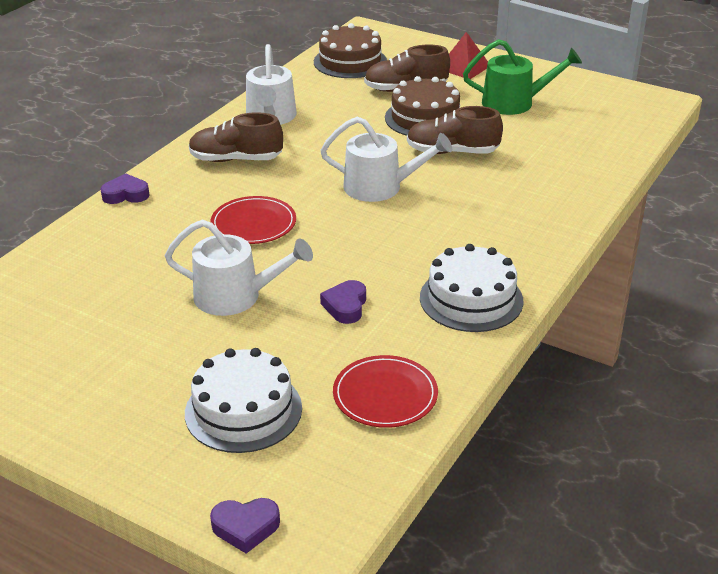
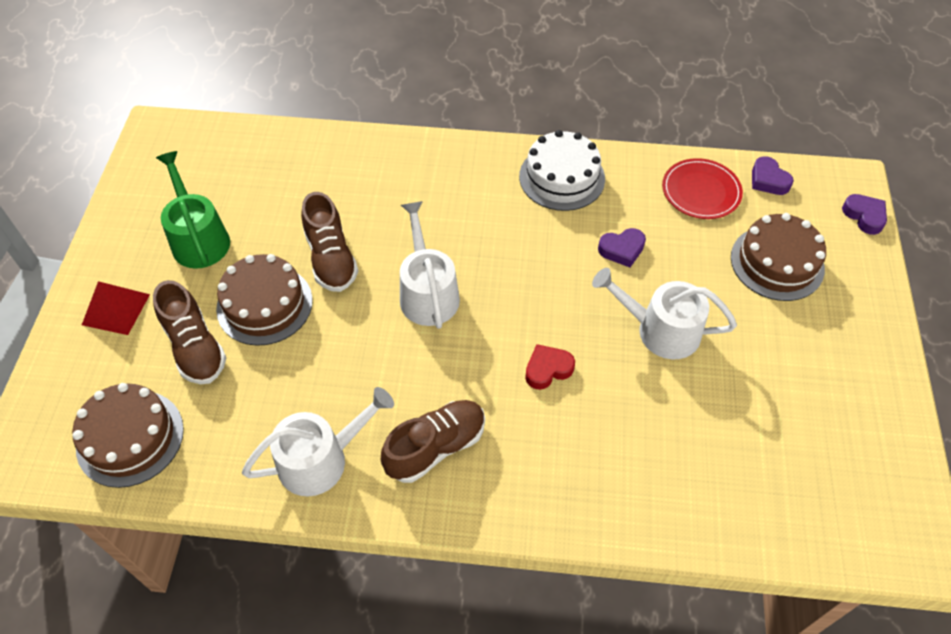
camera: 115 degrees left, 20 degrees up
(126, 194) = (564, 522): purple heart -> purple heart (768, 180)
(235, 296) = (661, 330): white watering can -> white watering can turned 60 degrees counterclockwise
(236, 159) = (436, 447): brown shoe -> brown shoe turned 105 degrees counterclockwise
(243, 410) = (777, 263): white cake -> brown cake
(253, 224) = (547, 369): red plate -> red heart

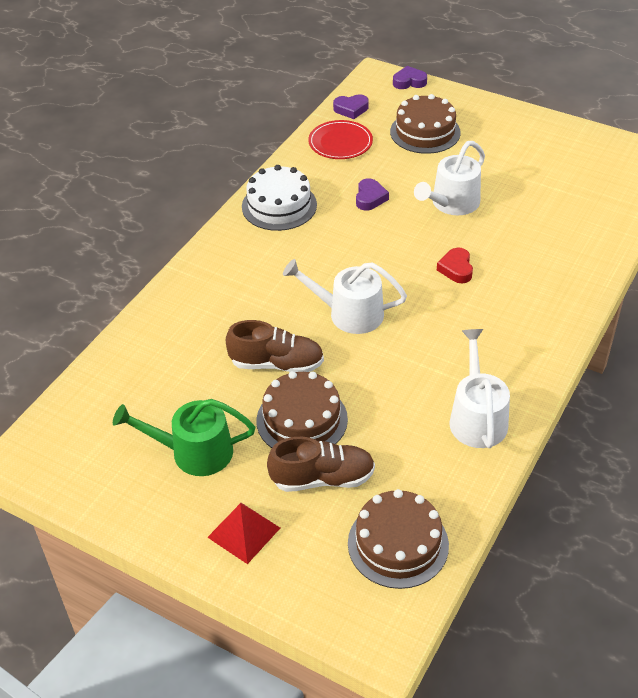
camera: 65 degrees left, 10 degrees down
(436, 447) = (495, 348): brown shoe -> none

